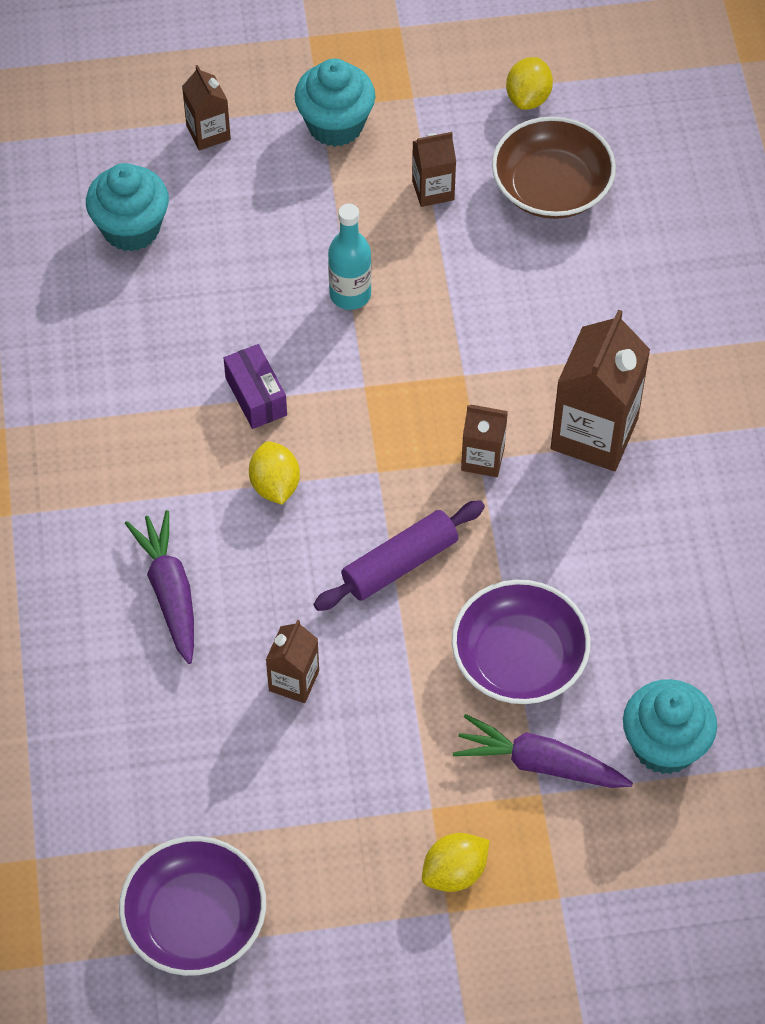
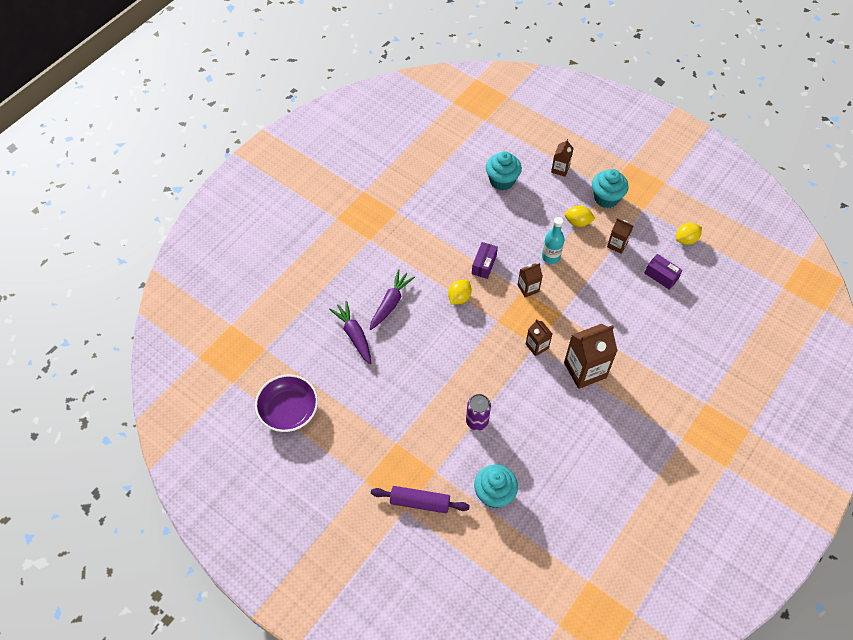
camera: 45 degrees right, 0 degrees up
(294, 681) = (398, 364): brown carton -> brown carton (528, 288)
(400, 564) = (471, 357): purple rolling pin -> purple rolling pin (420, 502)
(454, 872) = (380, 470): yellow lemon -> yellow lemon (578, 222)
(519, 658) = (477, 421): purple bowl -> purple can
(539, 763) = (446, 461): purple carrot -> purple carrot (354, 335)
(551, 187) = (661, 276): brown bowl -> purple box

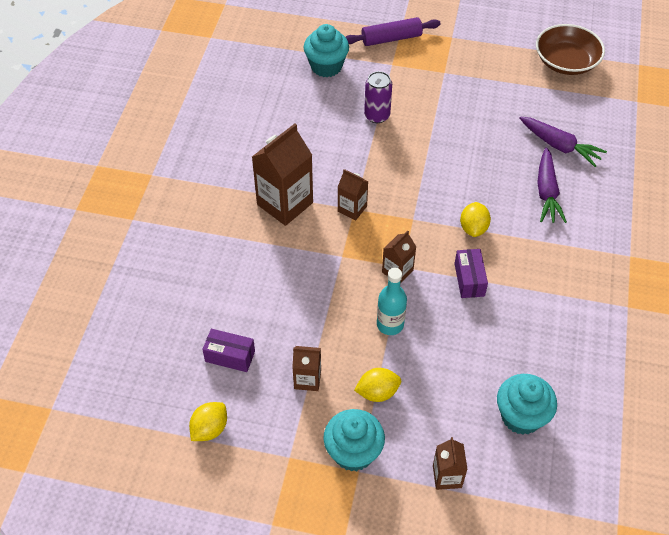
camera: 155 degrees right, 5 degrees down
(288, 410) = (566, 62): purple bowl -> brown bowl

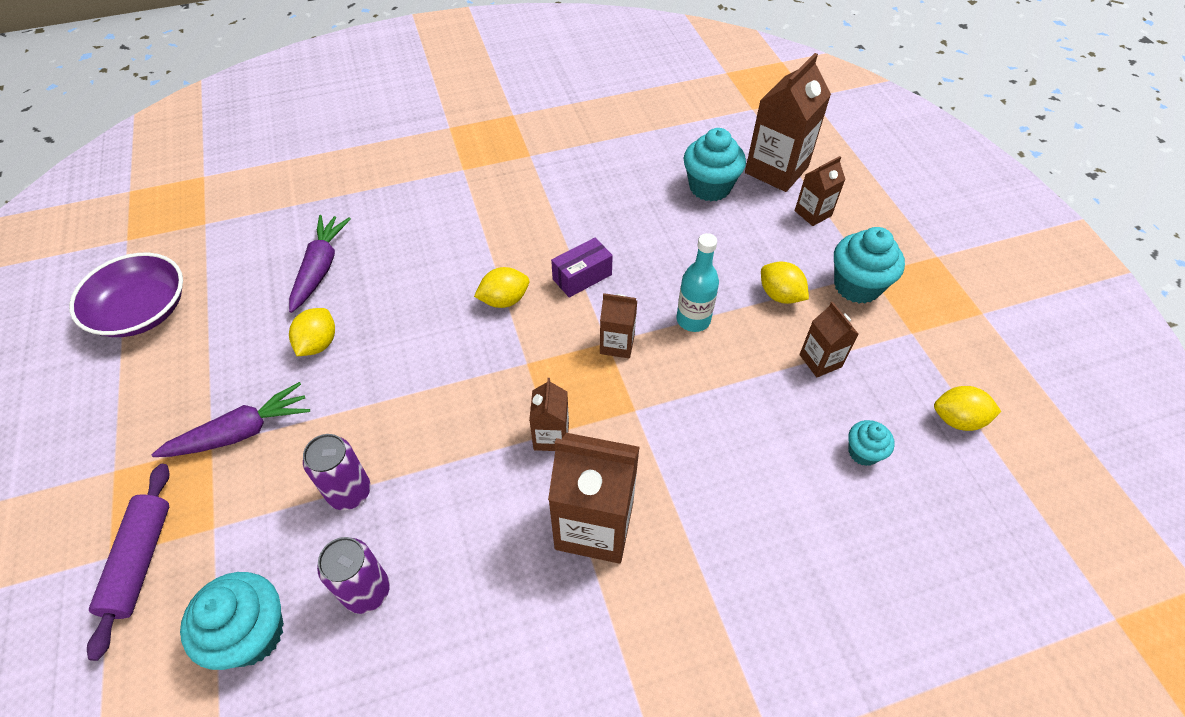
camera: 120 degrees left, 0 degrees up
(230, 356) = (863, 452): purple box -> turquoise cupcake
(317, 107) = (367, 591): none -> purple can
(391, 38) = (140, 561): purple rolling pin -> purple rolling pin turned 45 degrees clockwise
(491, 129) = (318, 344): none -> yellow lemon
(516, 484) = (776, 170): none -> brown carton
(546, 192) = (407, 256): purple carrot -> purple carrot (241, 432)
(566, 62) = (142, 311): brown bowl -> purple bowl

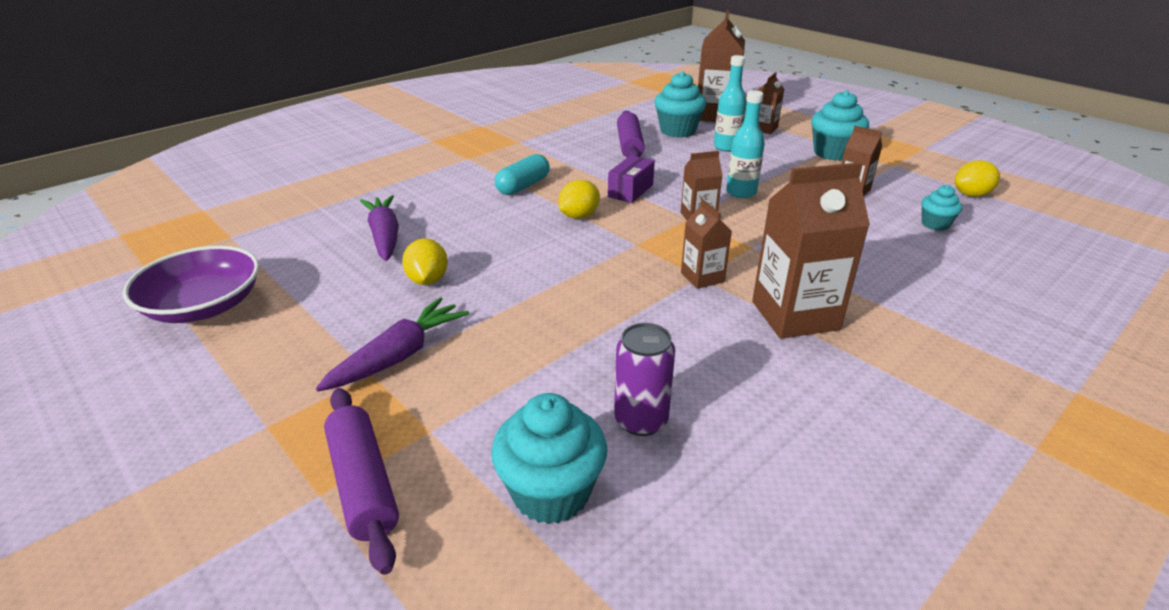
camera: 25 degrees left, 20 degrees down
(349, 492) = (555, 361): purple can -> none
(485, 233) = (523, 186): none -> turquoise capsule
(638, 197) = (629, 145): none -> purple rolling pin
(741, 234) = (726, 147): none -> turquoise bottle
(780, 295) = (788, 168): yellow lemon -> none

